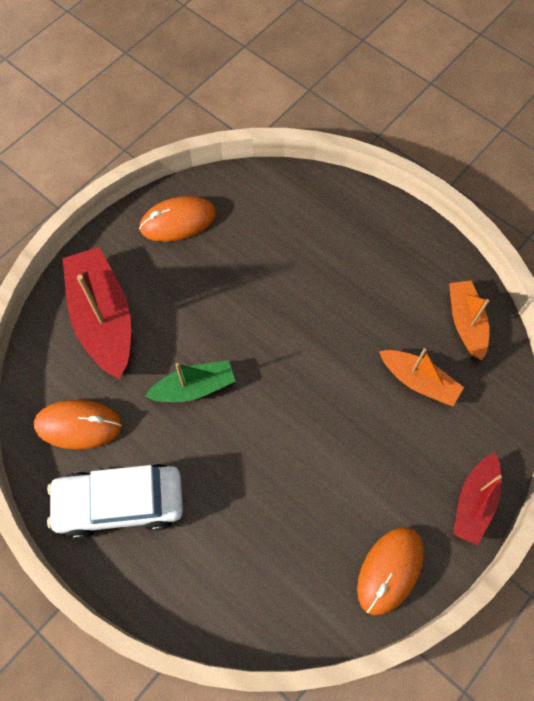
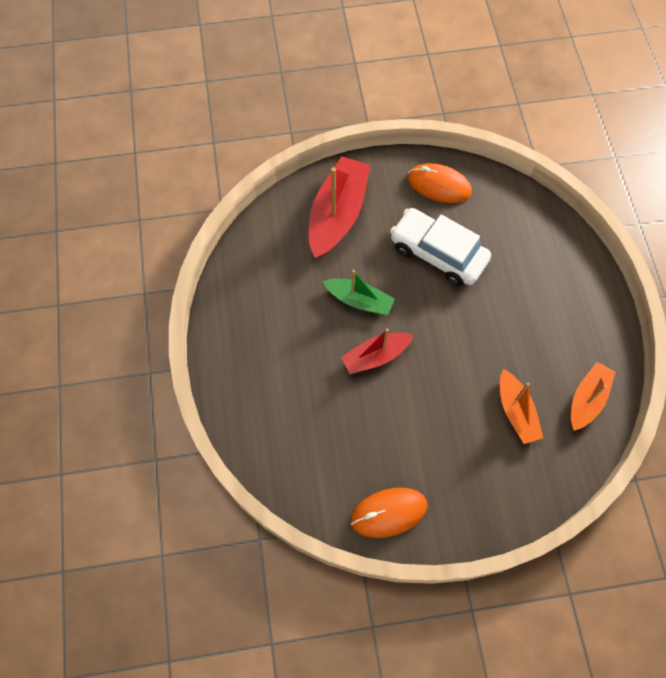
camera: 40 degrees right, 0 degrees up
(78, 425) = (268, 270): orange mouse -> none
(120, 503) = (255, 336): white car -> white car (438, 254)
(474, 502) = (485, 518): red boat -> red boat (375, 356)

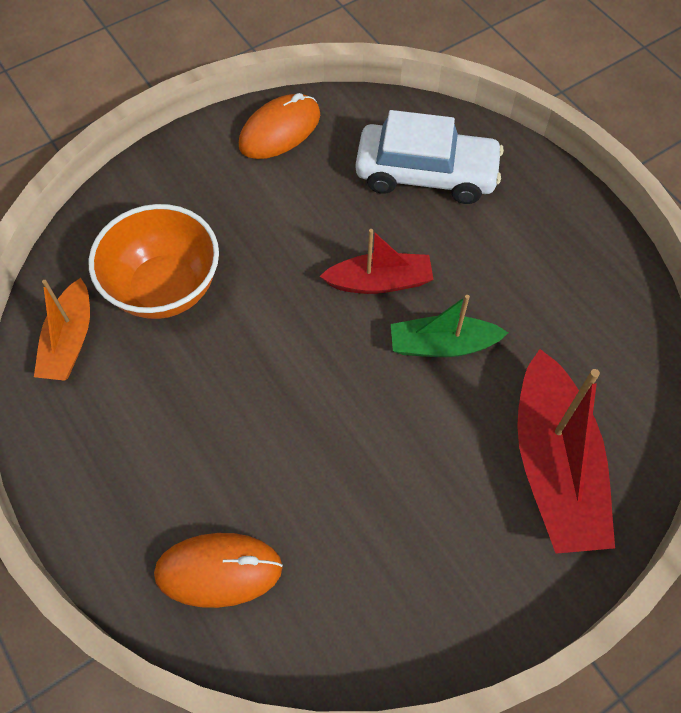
camera: 155 degrees right, 5 degrees down
(375, 356) = (379, 282): red boat -> red boat turned 45 degrees clockwise
(438, 254) = (363, 468): white car -> white car (426, 174)
(439, 185) = (420, 603): orange mouse -> orange mouse (218, 571)
(516, 411) = (165, 288): orange boat -> orange bowl

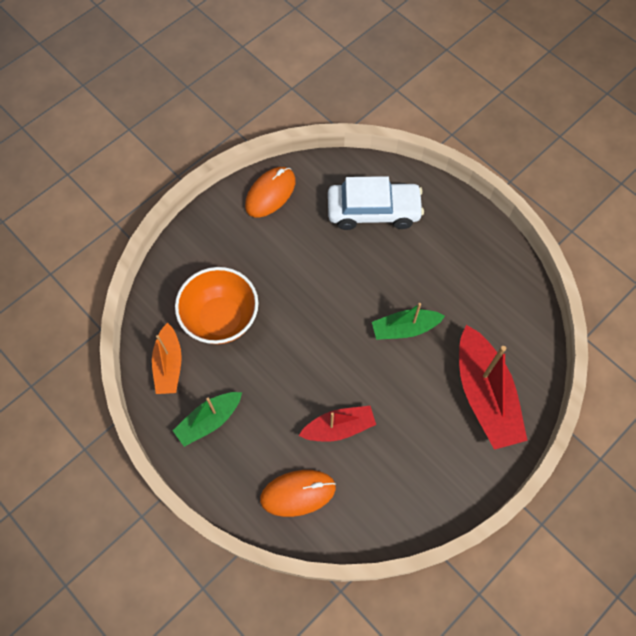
camera: 10 degrees left, 5 degrees up
(108, 433) = (209, 420): none -> green boat
(379, 282) = (357, 292): red boat -> red boat (339, 427)

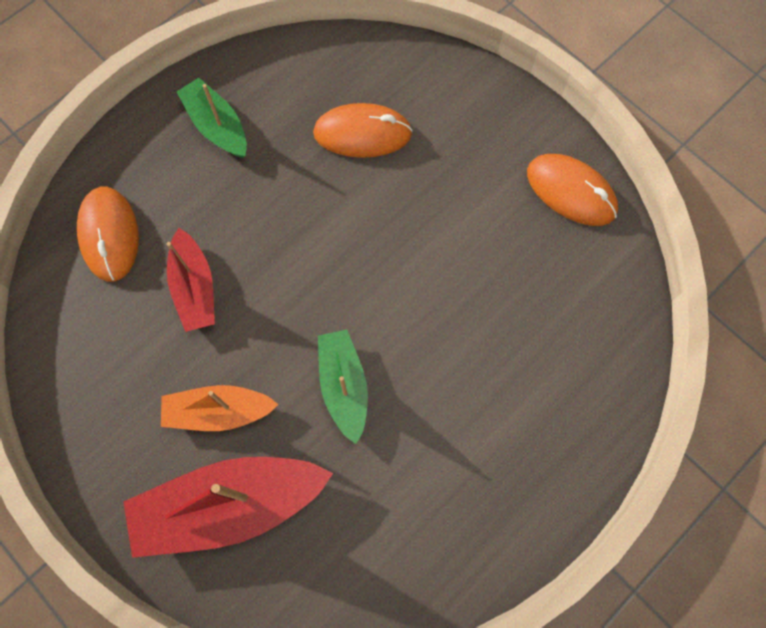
camera: 90 degrees right, 5 degrees up
(169, 365) = (297, 75): orange boat -> orange boat (219, 411)
(221, 319) = (362, 133): orange bowl -> orange mouse
(373, 211) = (551, 345): white car -> none

